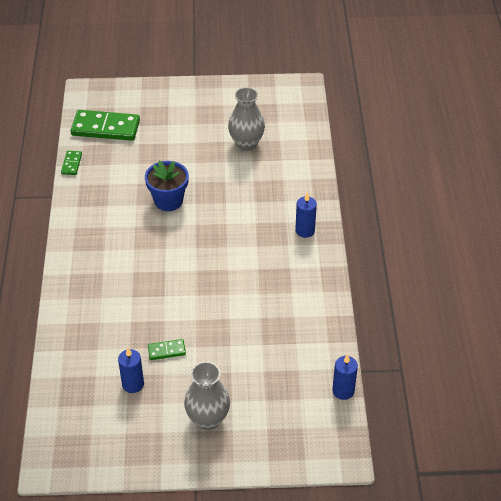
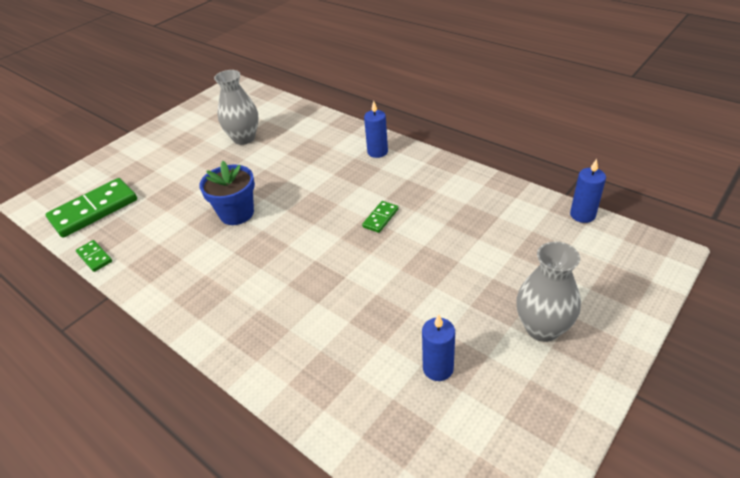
camera: 45 degrees left, 5 degrees down
(166, 351) = (418, 313): green domino -> green domino (380, 218)

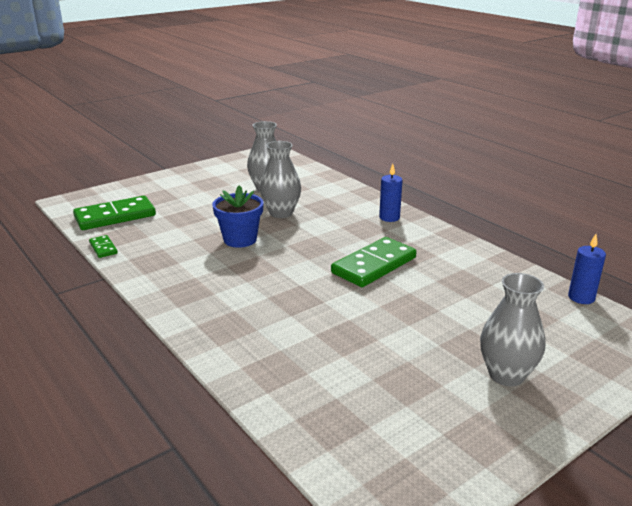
camera: 10 degrees right, 15 degrees down
(268, 168) = (281, 213): none -> grey vase
(380, 218) = (374, 265): green domino -> green domino, size x2.13
(438, 368) = (389, 384): blue candle -> none

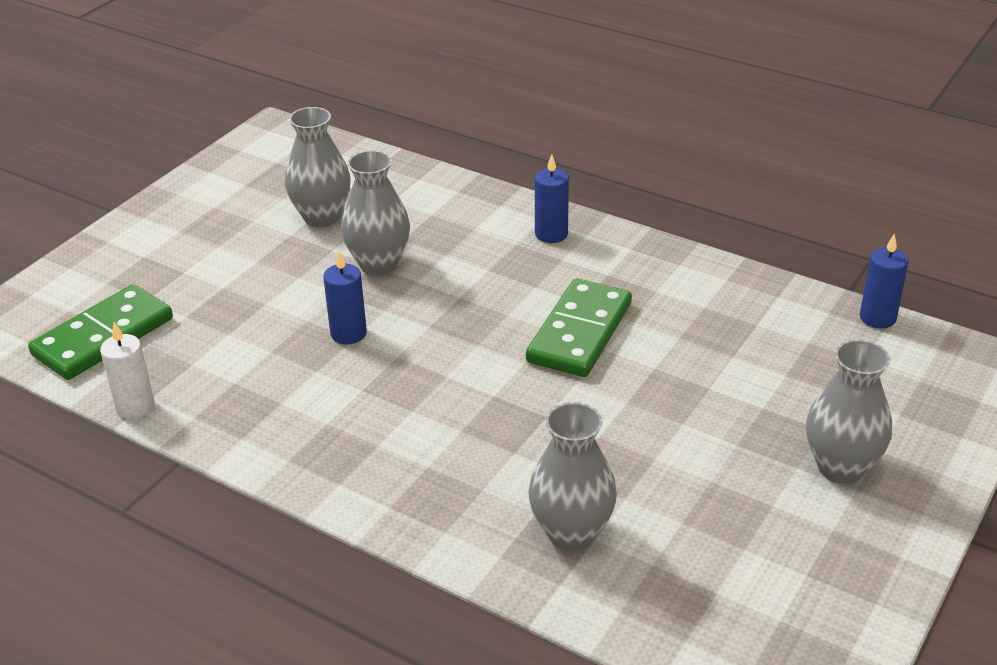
camera: 20 degrees left, 10 degrees up
(103, 248) = (135, 407): green domino -> white candle
(240, 239) = (348, 334): blue flower pot -> blue candle
(295, 366) = (571, 533): none -> grey vase

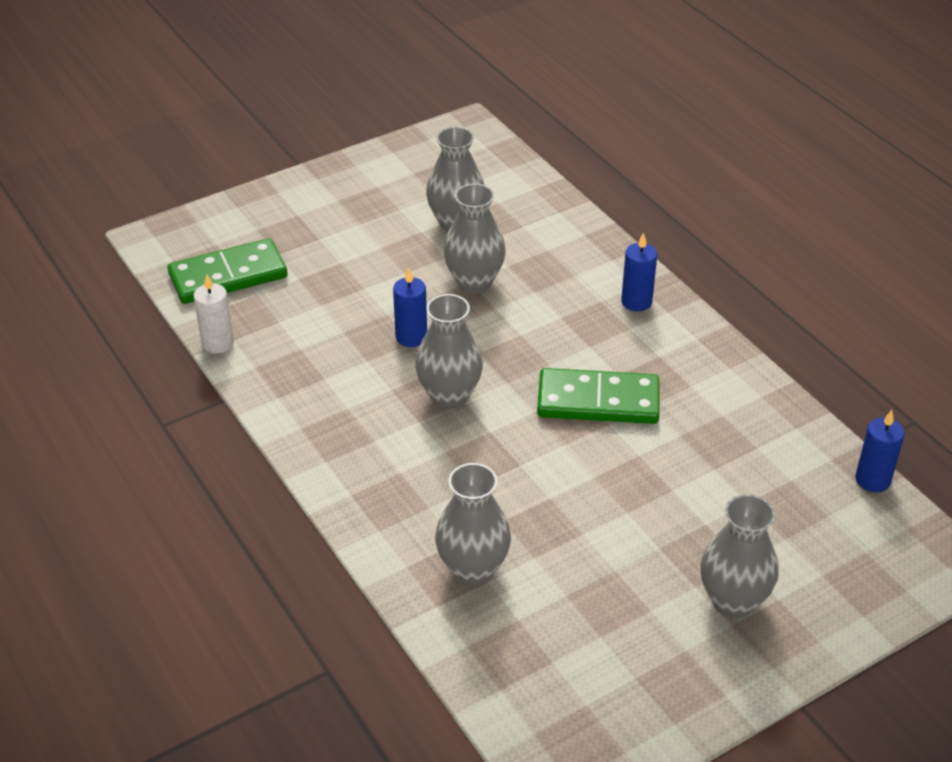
camera: 25 degrees right, 5 degrees up
(428, 376) = (449, 396): none -> grey vase
(580, 332) = (598, 401): green domino -> green domino turned 45 degrees clockwise

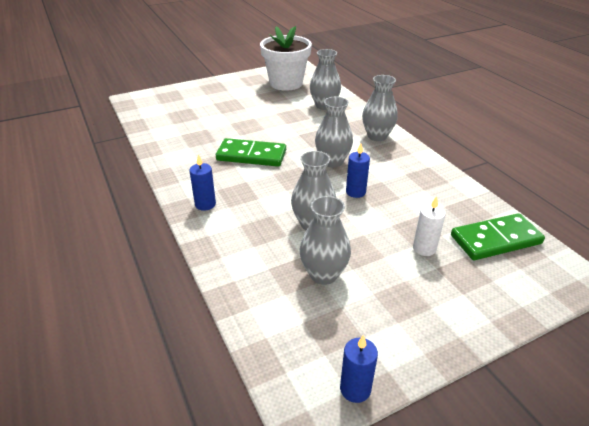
camera: 175 degrees left, 5 degrees down
(217, 343) = (478, 195): white candle -> white candle (424, 248)
(585, 670) = (286, 83): none -> white flower pot
(733, 601) = (223, 94): grey vase -> grey vase (377, 136)
(872, 480) = (137, 121): blue candle -> blue candle (355, 389)

